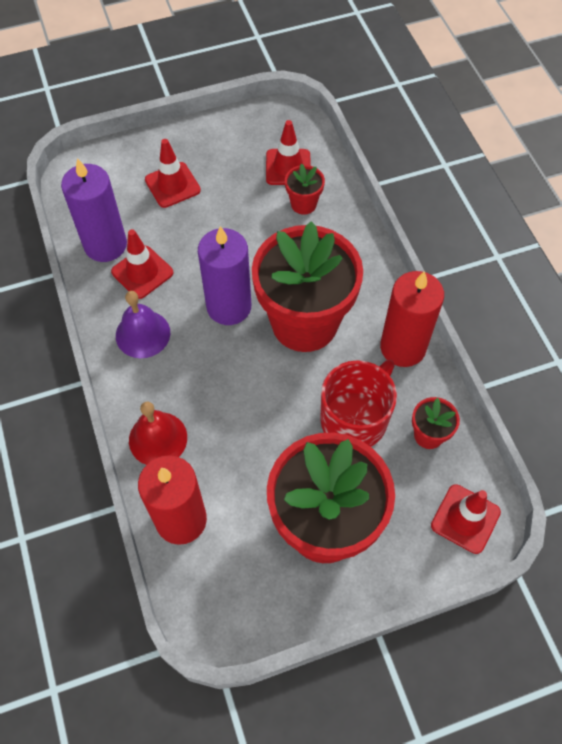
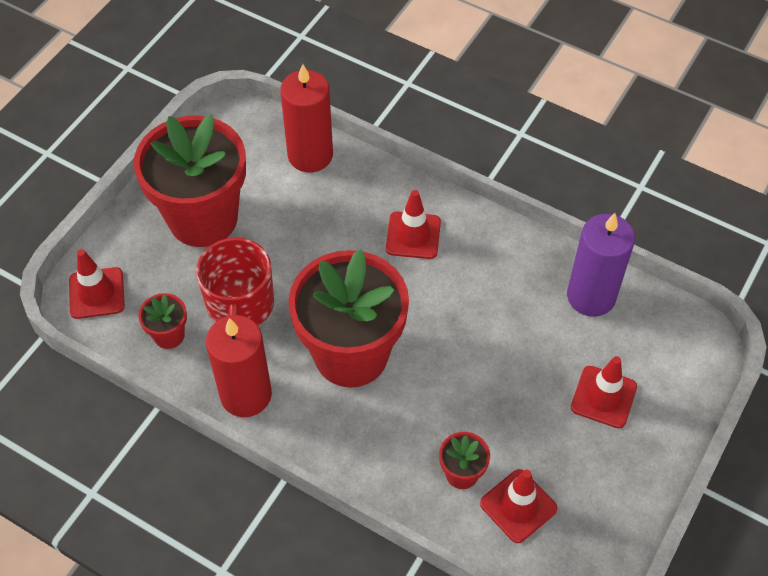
camera: 140 degrees right, 5 degrees down
(142, 272) = (532, 296): red traffic cone -> red traffic cone (413, 235)
(143, 334) = (474, 249): purple bell -> none
(158, 438) = (379, 189): red bell -> none
(229, 306) = (429, 321): purple candle -> none

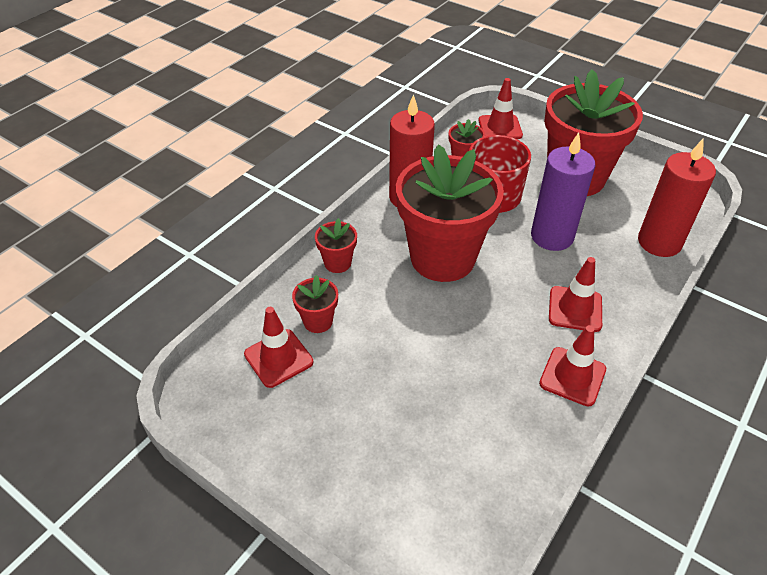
camera: 95 degrees right, 10 degrees down
(369, 465) = (337, 263): none -> red flower pot
(591, 296) = (509, 456): purple candle -> purple candle (552, 236)
(603, 397) = (381, 447): red traffic cone -> red traffic cone (572, 376)

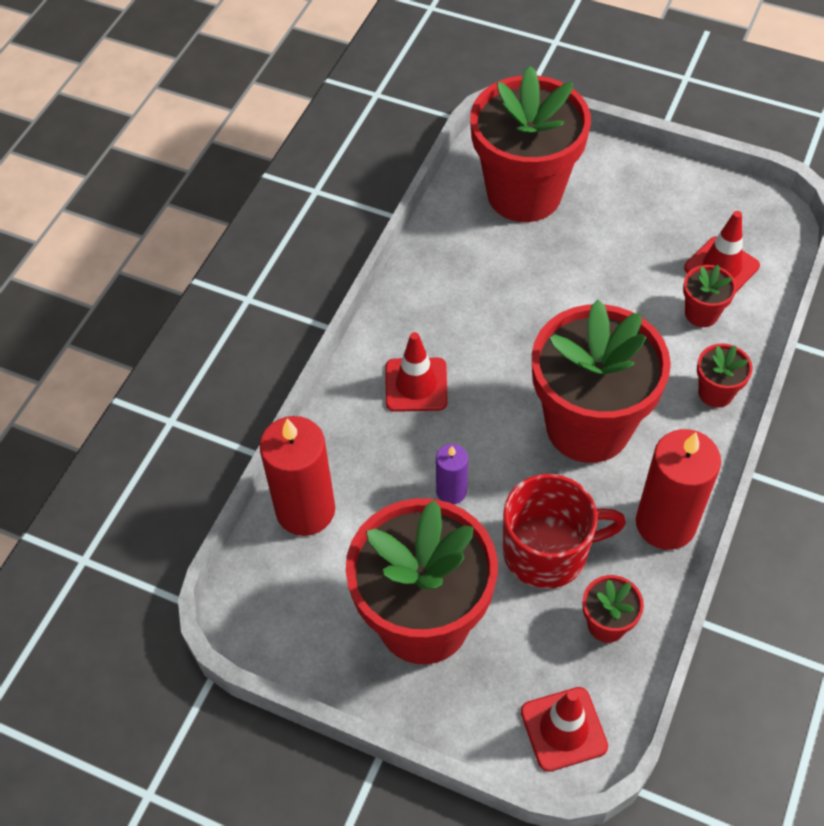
camera: 170 degrees right, 10 degrees up
(443, 481) = (524, 193): none -> red flower pot
(552, 236) = (451, 491): purple candle -> purple candle, size x0.52
(572, 376) = (416, 305): red traffic cone -> none

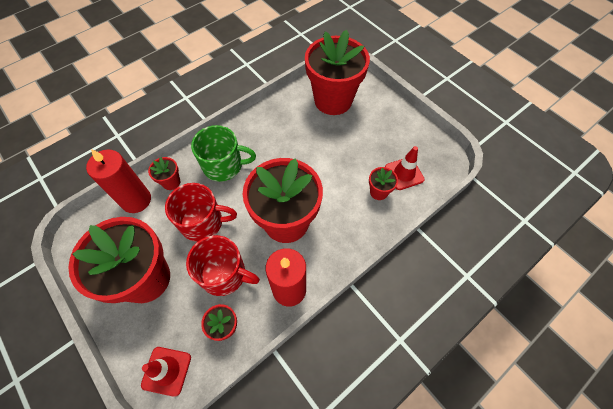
camera: 25 degrees right, 5 degrees up
(416, 385) = (223, 165): red traffic cone -> green mug
(451, 491) = (203, 222): purple candle -> red mug
(715, 393) = (359, 235): red flower pot -> red flower pot (171, 182)

